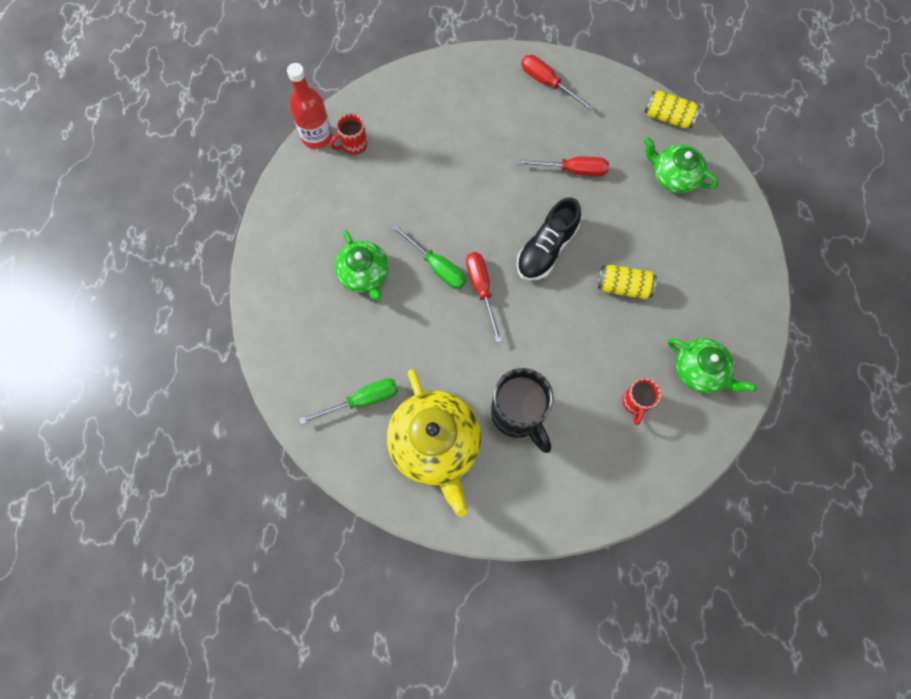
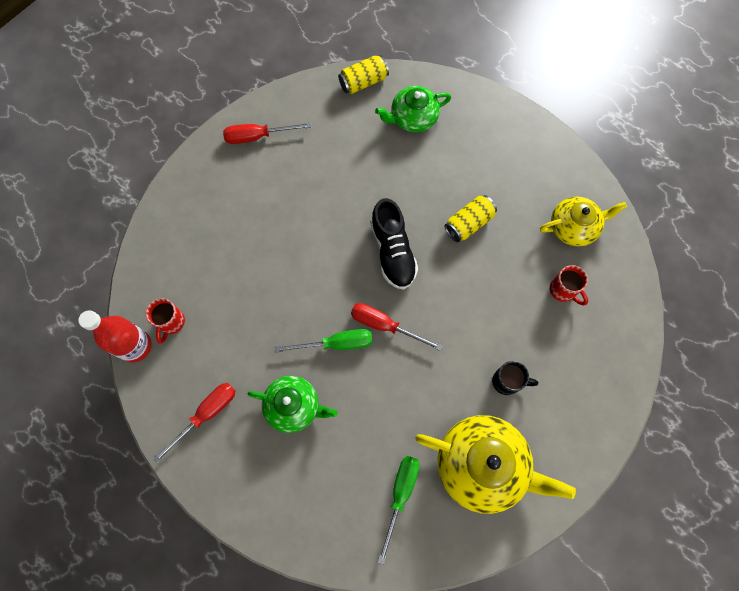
camera: 50 degrees left, 0 degrees up
(518, 414) = (507, 381): black mug -> black mug, size x0.54
(572, 170) = (346, 180): red screwdriver -> red screwdriver (206, 414)
(700, 371) = (573, 227): green teapot -> yellow teapot

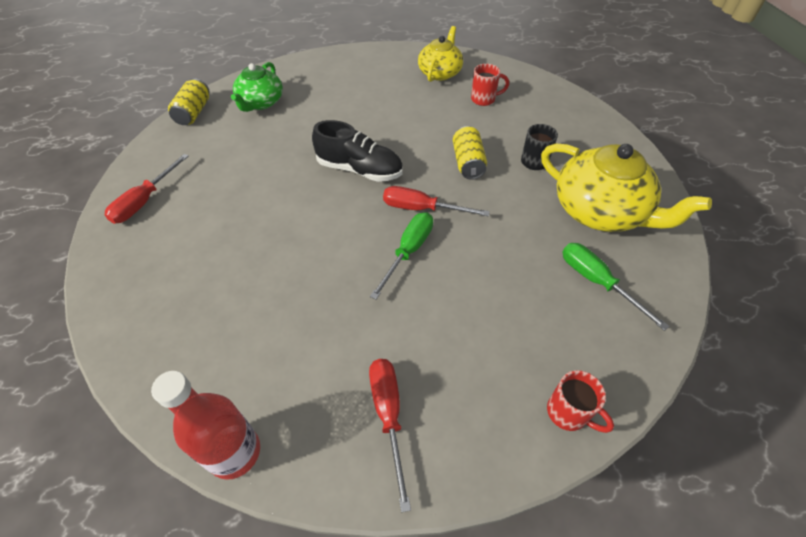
camera: 55 degrees left, 20 degrees down
(171, 323) = (246, 391): red mug -> red mug (568, 413)
(293, 406) = (445, 321): green teapot -> none
(384, 325) = (421, 209): red screwdriver -> red screwdriver turned 45 degrees clockwise
(468, 223) = (382, 117): yellow can -> yellow can (468, 163)
(482, 464) = (600, 211): yellow teapot -> yellow teapot turned 75 degrees clockwise

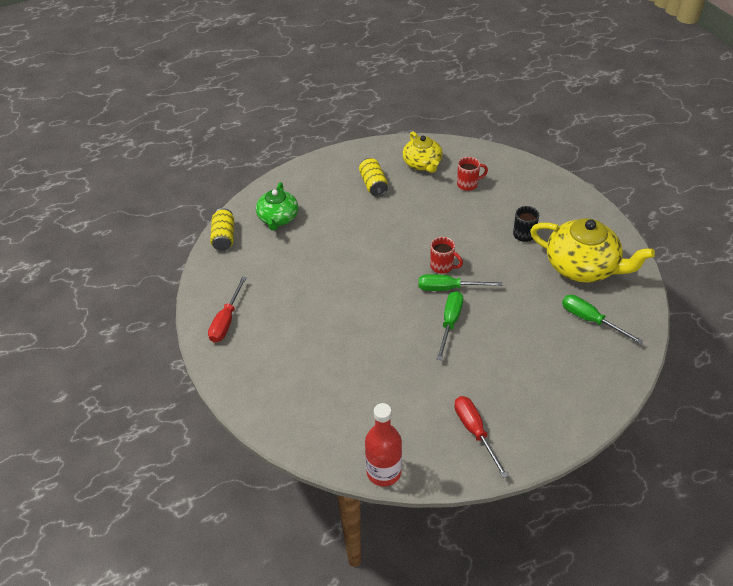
camera: 10 degrees left, 5 degrees down
(359, 170) = (388, 265): black shoe -> none
(421, 209) = (448, 288): red screwdriver -> green screwdriver
(440, 73) = (422, 164): yellow teapot -> yellow teapot turned 150 degrees clockwise
(468, 163) = (472, 244): yellow can -> yellow can (373, 184)
(568, 413) = (589, 407): red mug -> red mug (442, 266)

